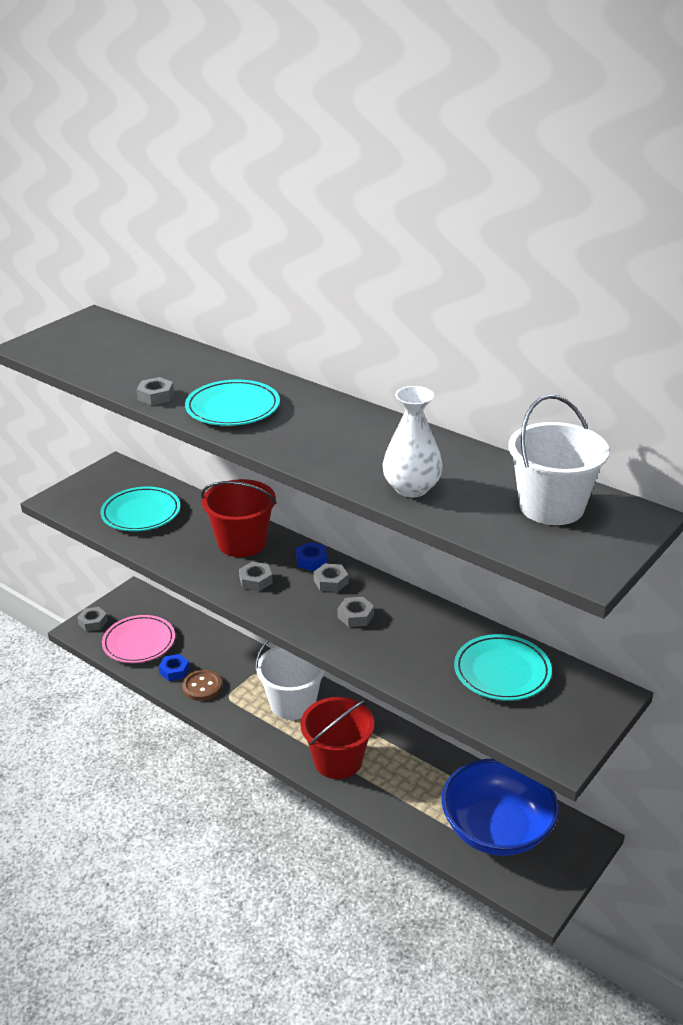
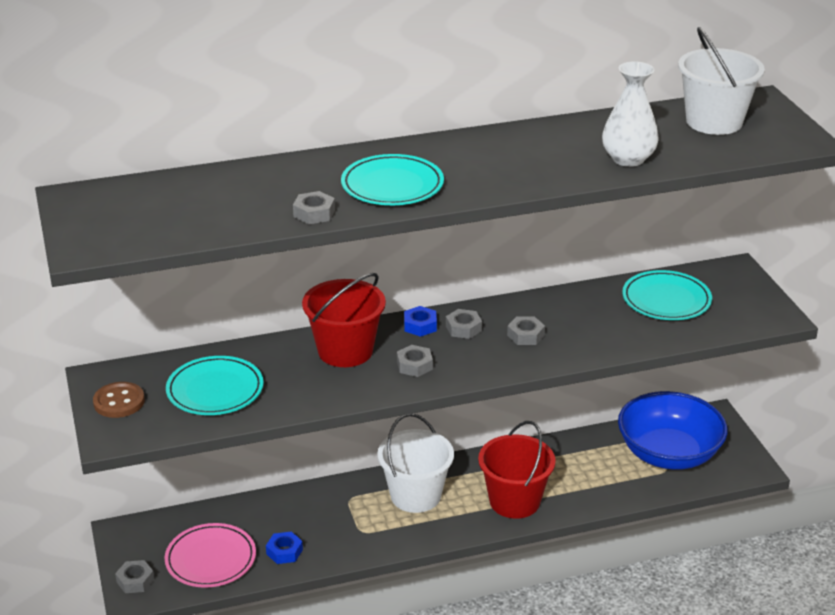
camera: 55 degrees left, 0 degrees up
(202, 687) = (329, 542): brown button -> brown button (119, 402)

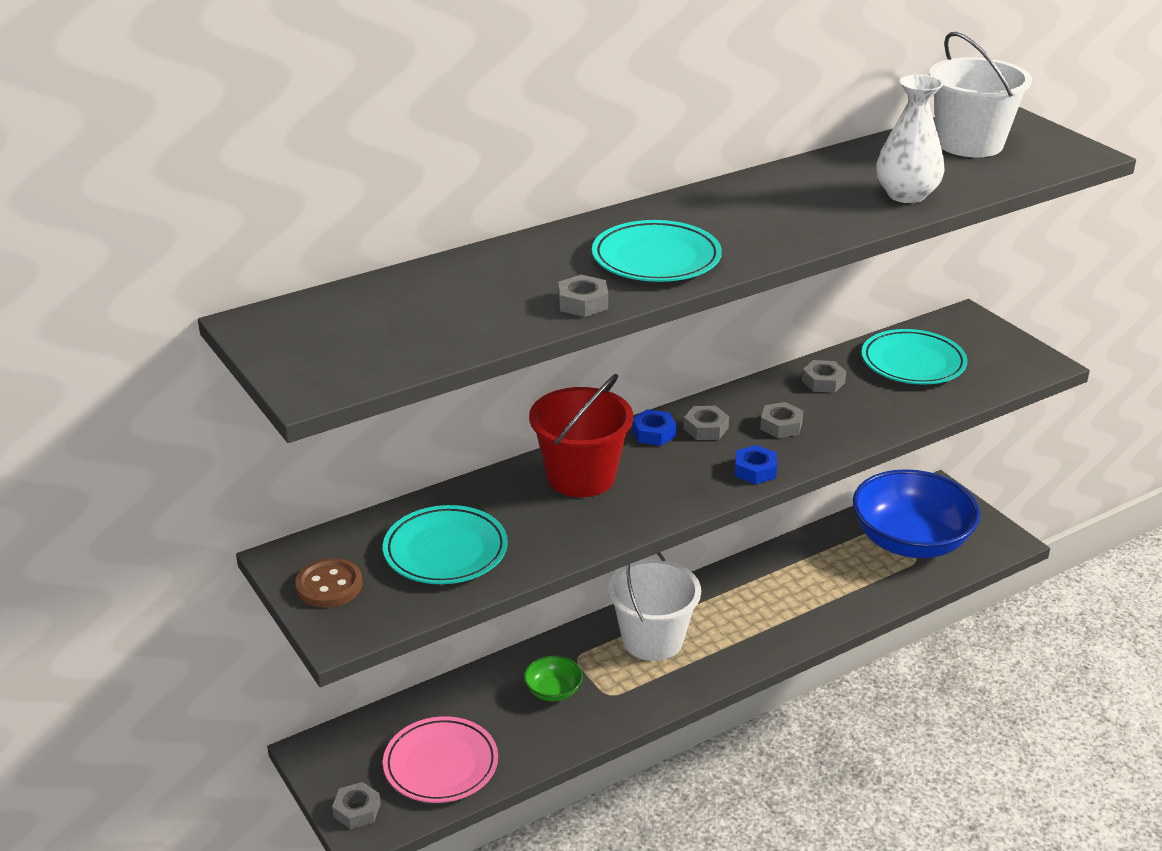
camera: 15 degrees left, 0 degrees up
(284, 552) = (527, 737): blue nut -> blue nut (755, 470)
(320, 520) = (553, 691): none -> green bowl
(414, 365) = (672, 481): grey nut -> grey nut (823, 382)
(514, 501) = (768, 626): red bucket -> none

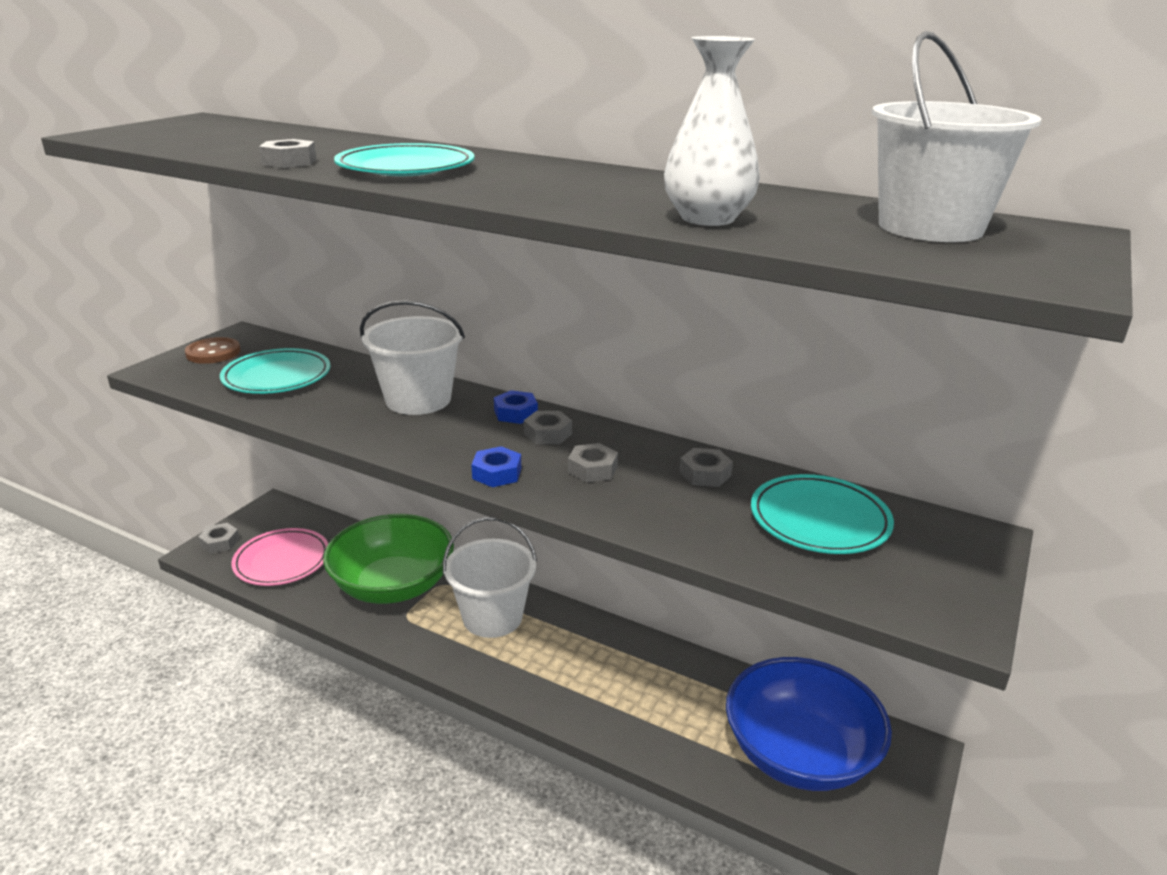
camera: 60 degrees right, 5 degrees down
(553, 691) = (393, 585): green bowl -> green bowl, size x2.39
(581, 477) = (418, 400): red bucket -> white bucket

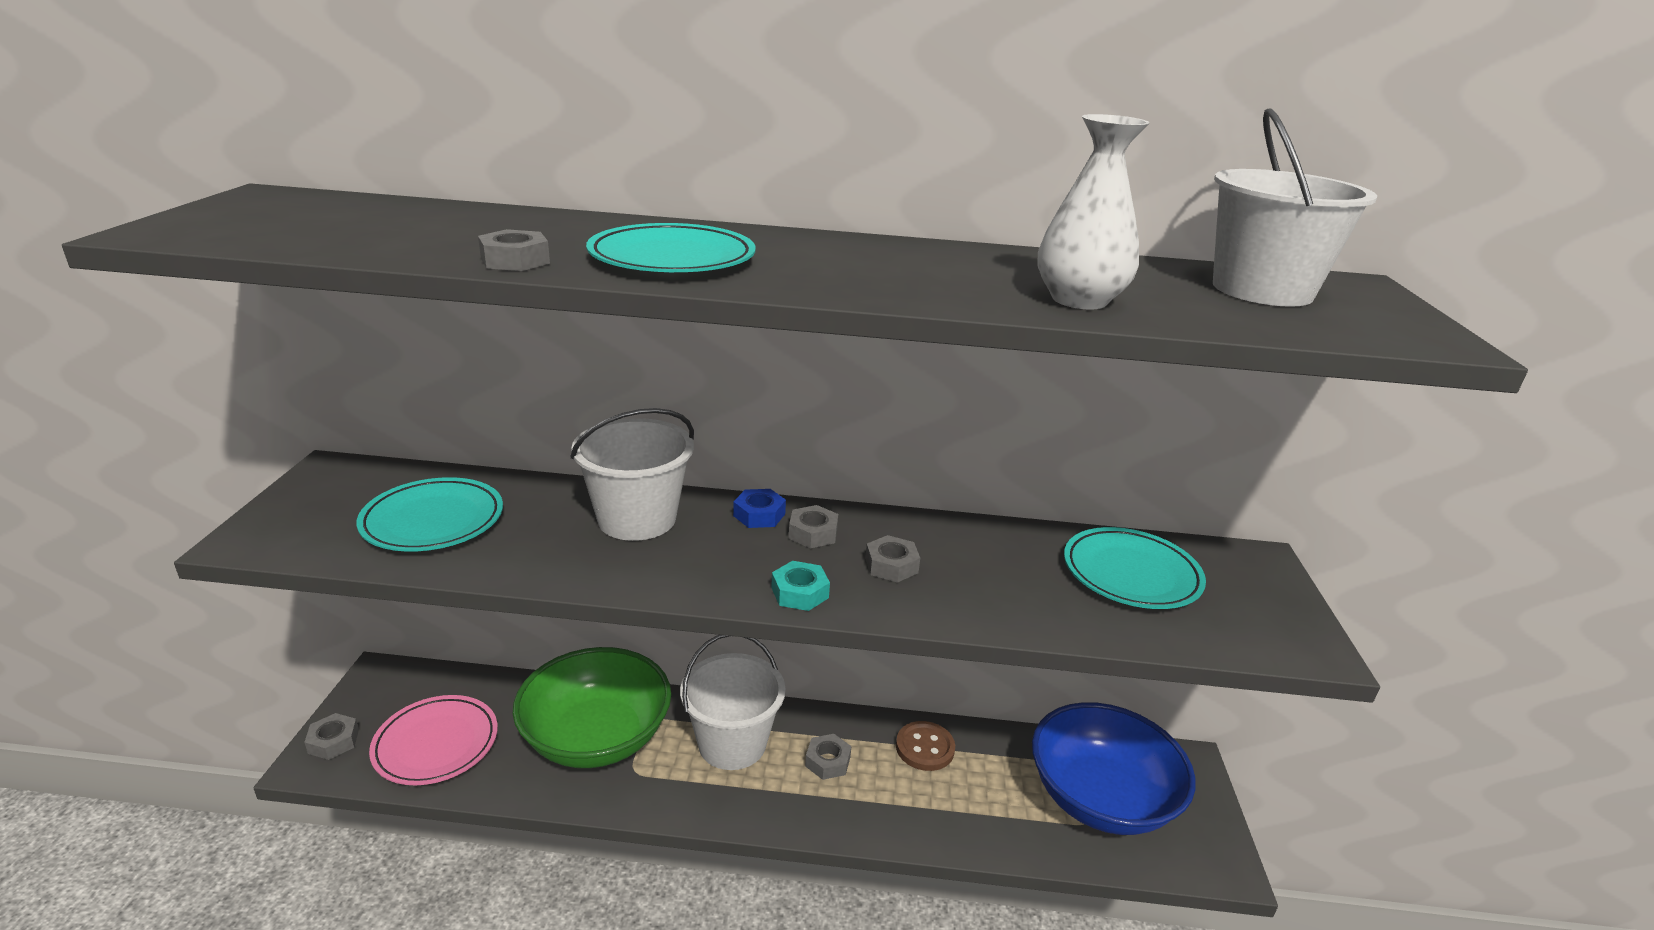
camera: 25 degrees left, 0 degrees up
(213, 353) = (313, 502): brown button -> brown button (925, 748)
(497, 473) = (800, 593): blue nut -> turquoise nut
(705, 474) = (998, 547): grey nut -> grey nut (828, 761)

